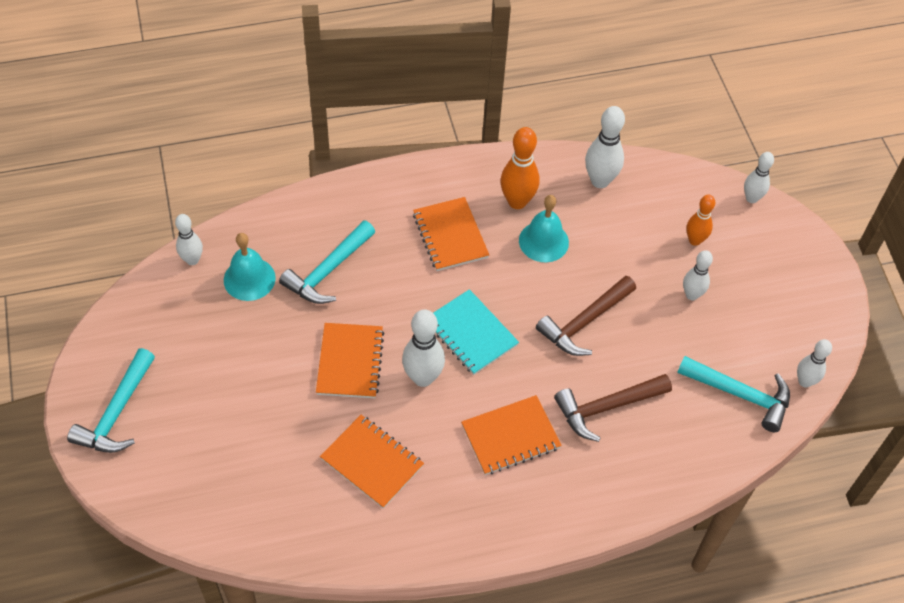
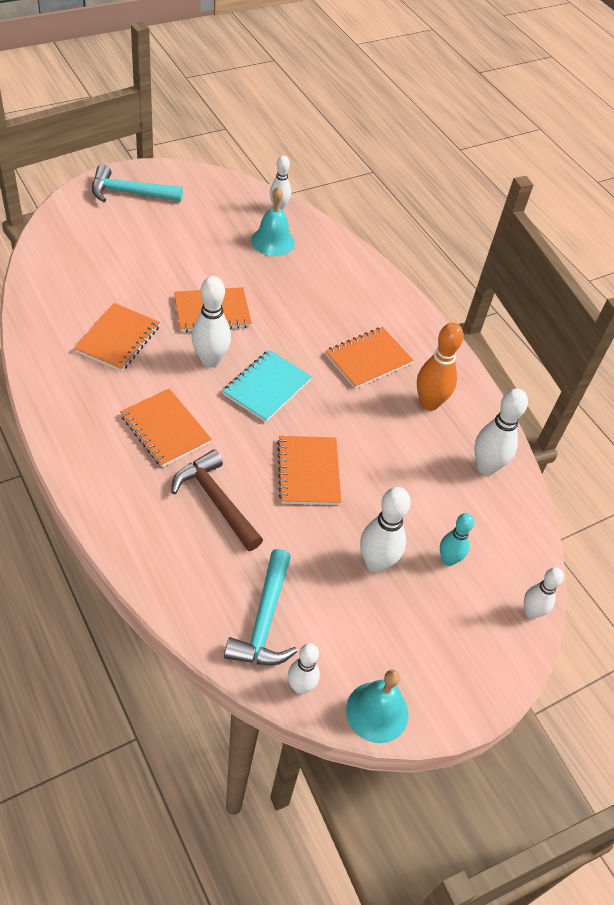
camera: 70 degrees right, 5 degrees down
(328, 271) = (298, 285): turquoise hammer -> none
(543, 241) = (391, 429): turquoise bell -> turquoise bell (377, 712)
(584, 322) = (308, 472): brown hammer -> orange notebook
(691, 295) = (376, 563): white bowling pin -> white bowling pin, size x1.55
(695, 240) = (448, 560): orange bowling pin -> turquoise bowling pin

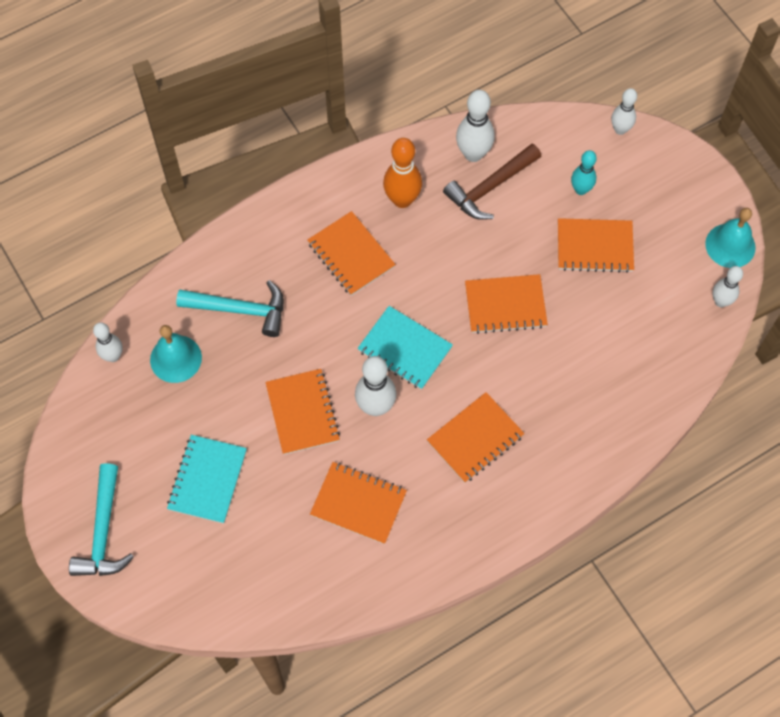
camera: 85 degrees left, 15 degrees up
(161, 250) = (207, 480): none -> turquoise notebook
(216, 500) = (552, 383): brown hammer -> brown hammer (490, 187)
(264, 621) = (668, 332): turquoise hammer -> turquoise hammer (240, 310)
(376, 563) = (594, 246): white bowling pin -> orange notebook

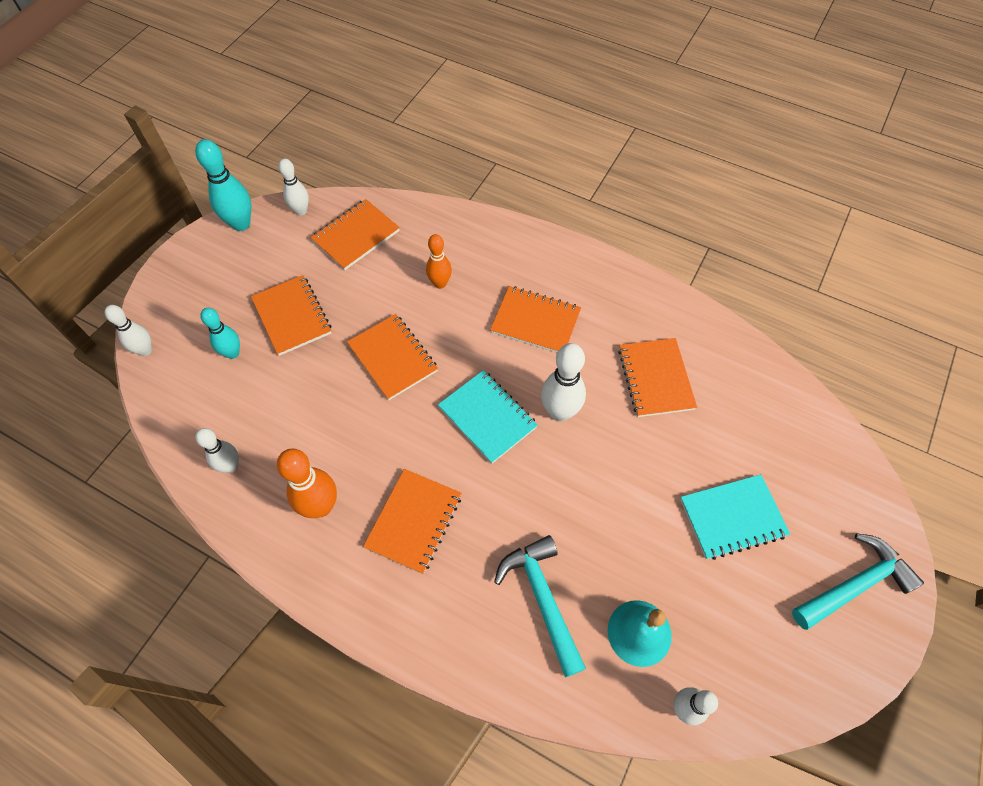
camera: 120 degrees left, 5 degrees down
(302, 412) = (608, 471): orange notebook -> orange notebook (356, 236)
(405, 349) = (487, 417): turquoise notebook -> turquoise notebook turned 45 degrees counterclockwise
(473, 154) = (231, 466): white bowling pin -> white bowling pin, size x0.65
(490, 187) = (266, 431): brown hammer -> none
(564, 380) = (440, 283): none -> orange bowling pin
(730, 245) = (241, 224): turquoise bell -> turquoise bowling pin

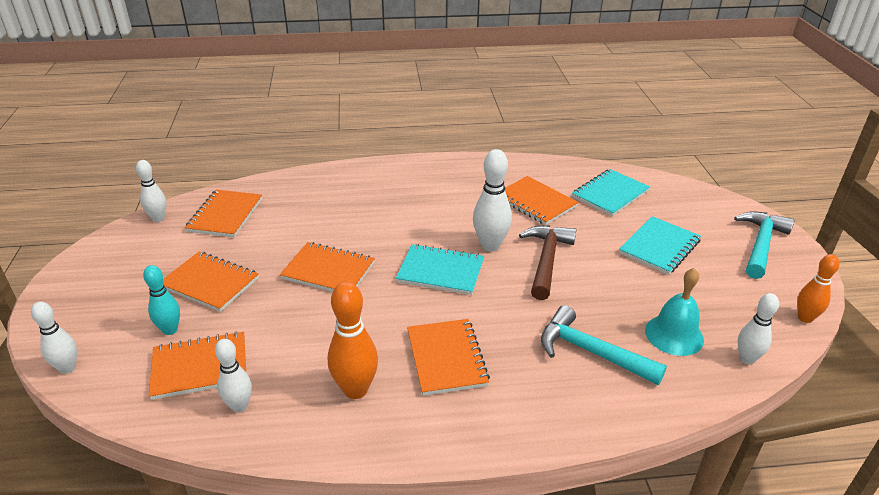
camera: 35 degrees left, 25 degrees down
(241, 224) = (103, 246): turquoise bowling pin -> none
(440, 283) = (326, 215): orange bowling pin -> orange bowling pin (805, 318)
(535, 322) = (422, 207): orange notebook -> orange notebook (200, 367)
(598, 463) = (546, 260): none -> brown hammer
(749, 413) = (610, 194): none -> turquoise notebook

